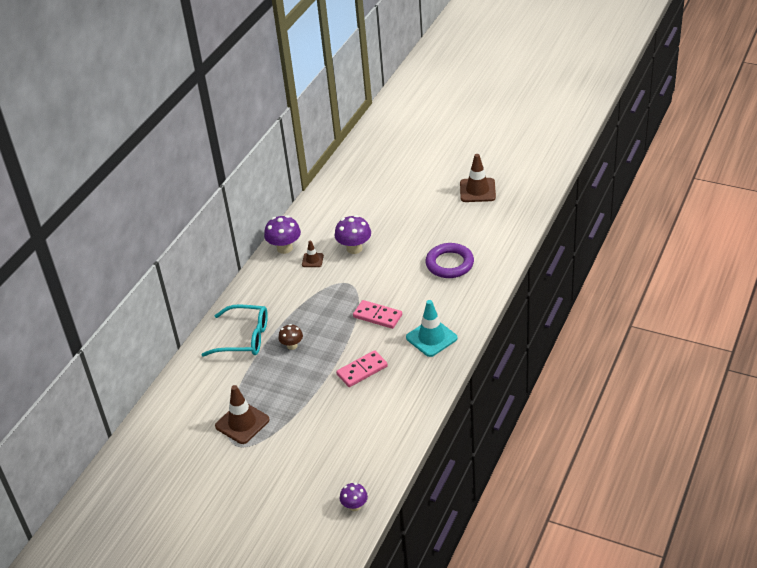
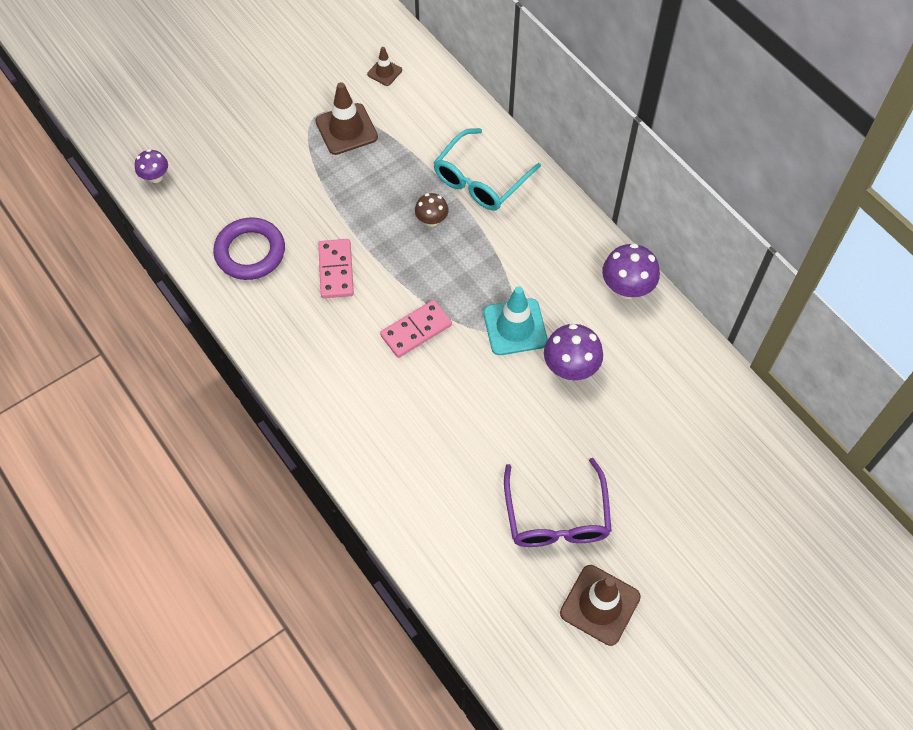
camera: 115 degrees right, 20 degrees up
(312, 260) = (579, 309): brown traffic cone -> brown traffic cone (384, 72)
(431, 338) = (332, 369): turquoise traffic cone -> turquoise traffic cone (515, 327)
(445, 220) = (556, 515): none -> purple glasses
(449, 264) = (455, 467): purple ring -> purple ring (250, 252)

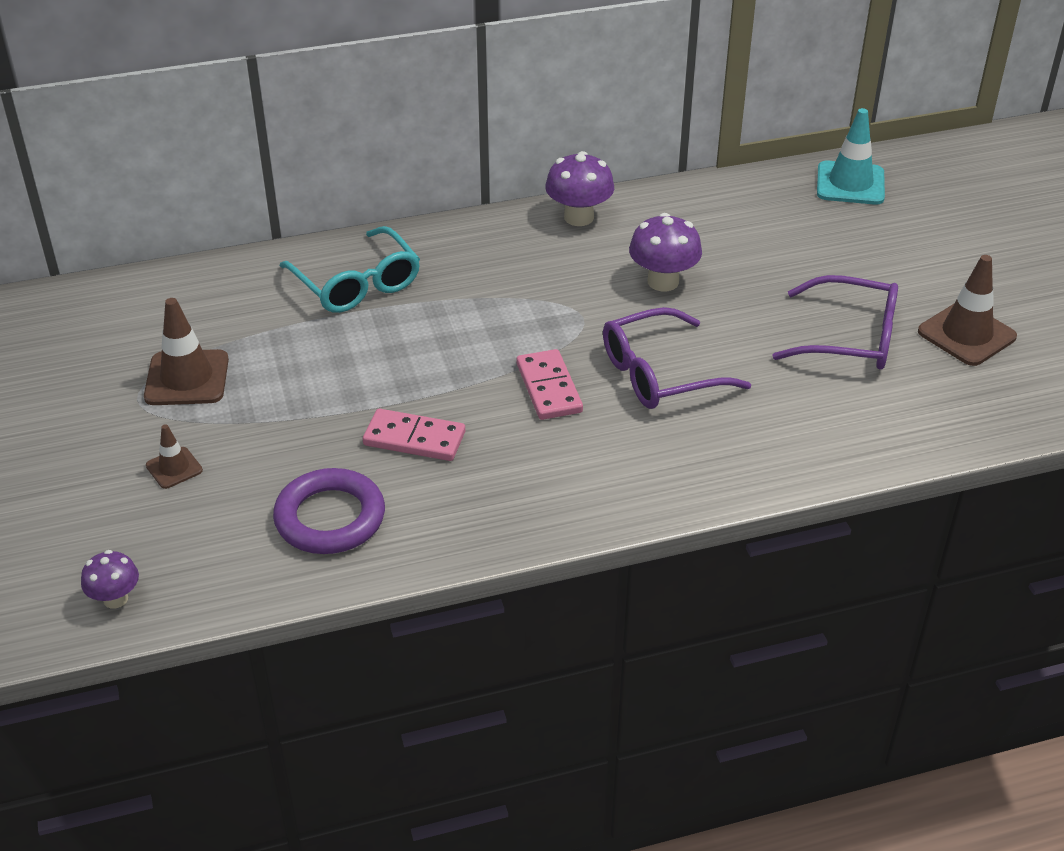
camera: 70 degrees left, 20 degrees down
(384, 72) = (119, 323): brown traffic cone -> brown traffic cone (174, 468)
(431, 220) = (390, 337): brown mushroom -> none
(459, 395) = (660, 374): none -> purple glasses
(515, 327) = (586, 308): turquoise traffic cone -> turquoise traffic cone (850, 184)

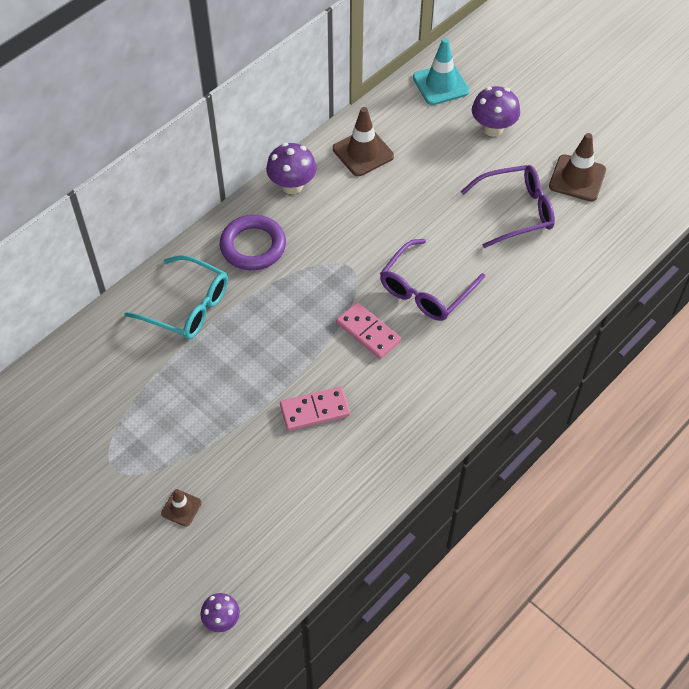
camera: 30 degrees left, 15 degrees up
(187, 378) = (133, 436): brown traffic cone -> brown traffic cone (363, 152)
(330, 518) = (307, 494): purple ring -> purple ring (253, 246)
(663, 281) = (380, 216): purple mushroom -> purple mushroom (493, 128)

